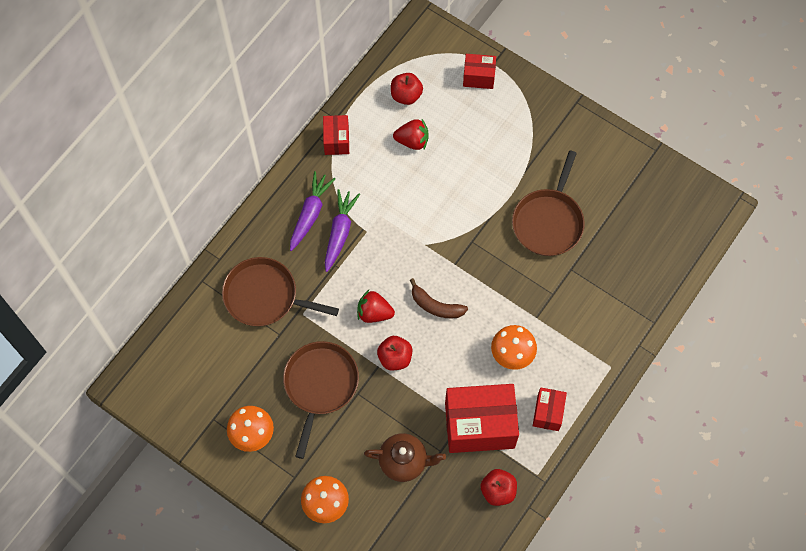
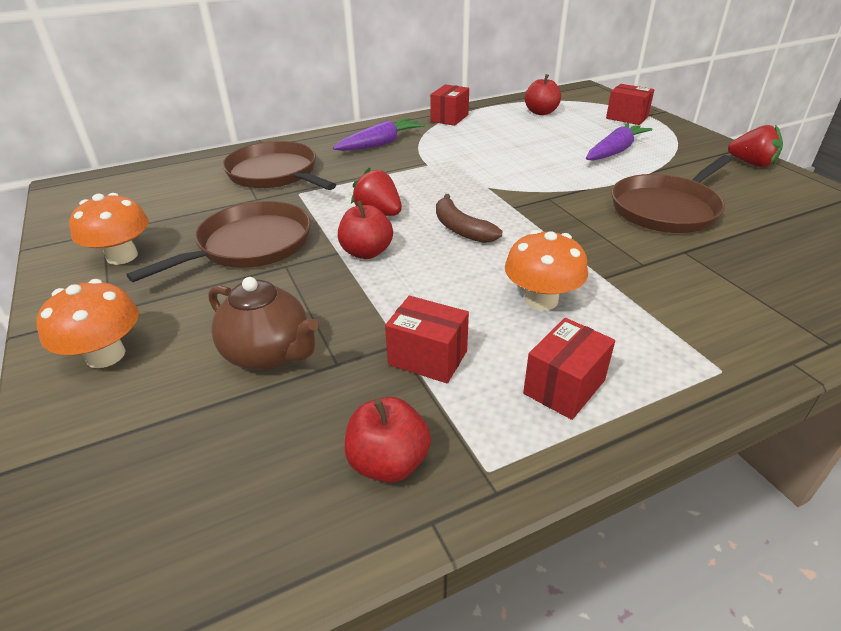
camera: 30 degrees right, 30 degrees down
(339, 232) = (398, 159): purple carrot -> purple carrot (615, 151)
(412, 141) = (527, 132): red strawberry -> red strawberry (751, 164)
(479, 425) = (427, 358): red box -> red box, size x0.51

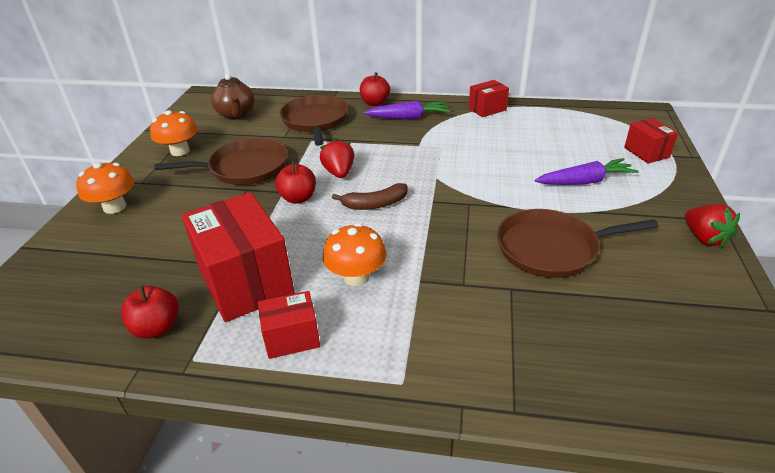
camera: 35 degrees right, 0 degrees up
(269, 354) = (177, 240): brown teapot -> brown teapot (236, 115)
(427, 358) = (245, 281): red box -> red box, size x1.96
(461, 229) = (375, 204): brown banana -> brown banana turned 105 degrees counterclockwise
(541, 112) = (571, 125): red apple -> red apple (375, 103)

